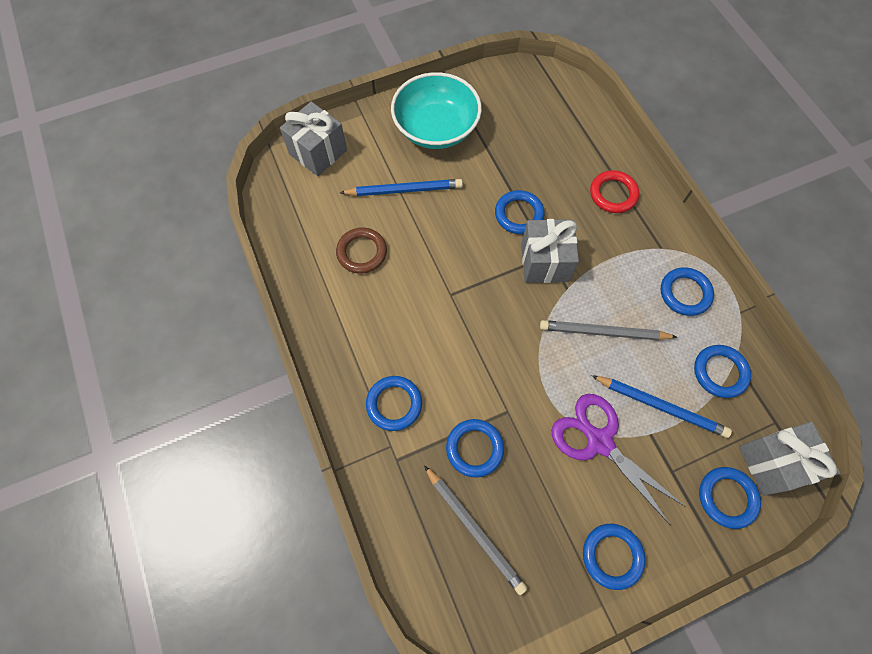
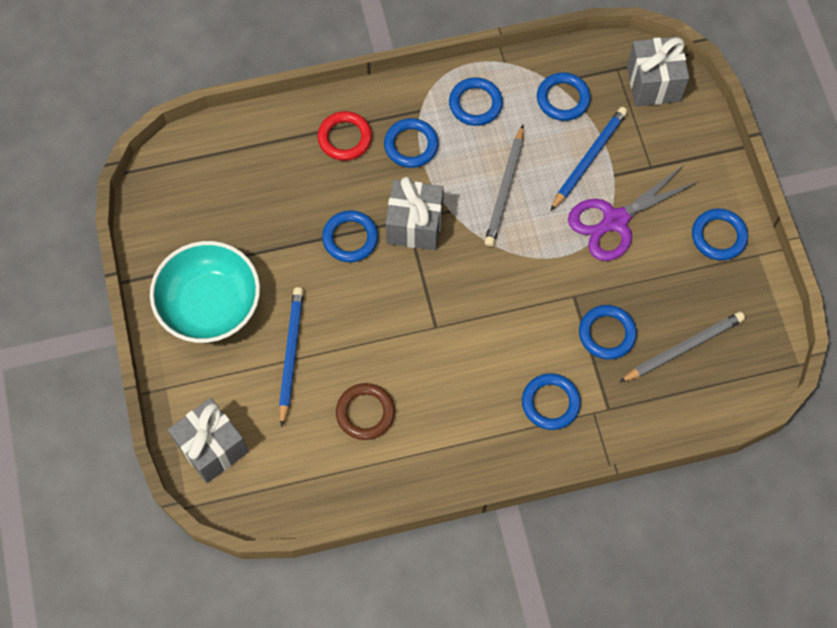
camera: 80 degrees left, 0 degrees up
(727, 497) = (679, 129): blue ring -> blue ring (411, 145)

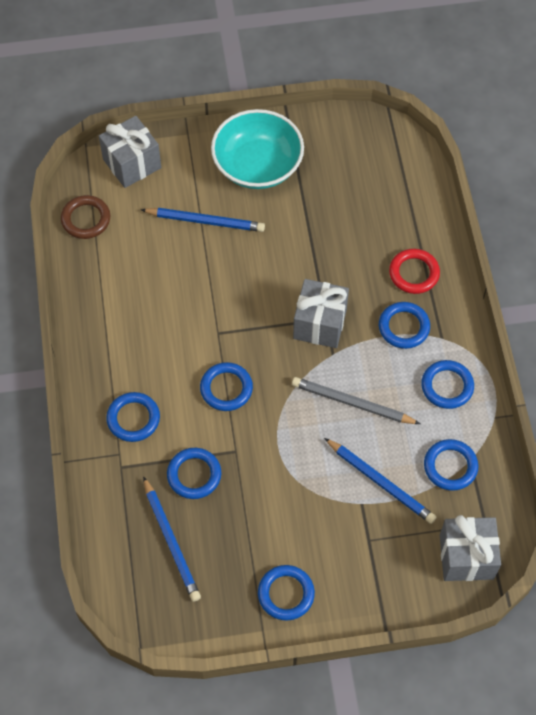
camera: 95 degrees right, 5 degrees down
(350, 238) = (311, 271): blue ring -> blue ring (226, 388)
(365, 413) = (145, 273): brown ring -> brown ring (86, 219)
(615, 221) = (311, 498): purple scissors -> none
(683, 348) = (171, 541): grey pencil -> blue pencil

